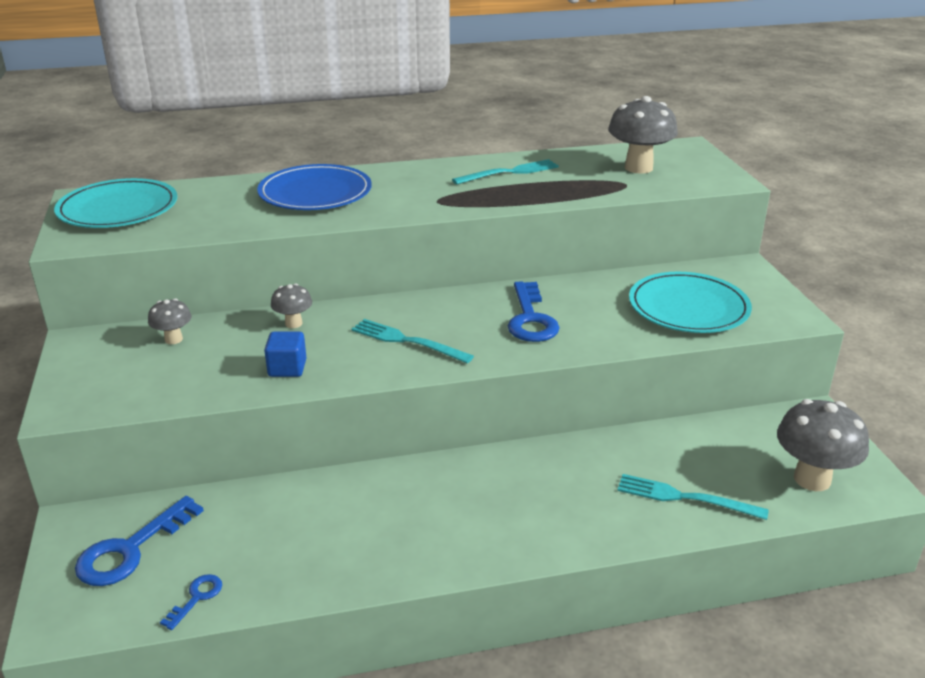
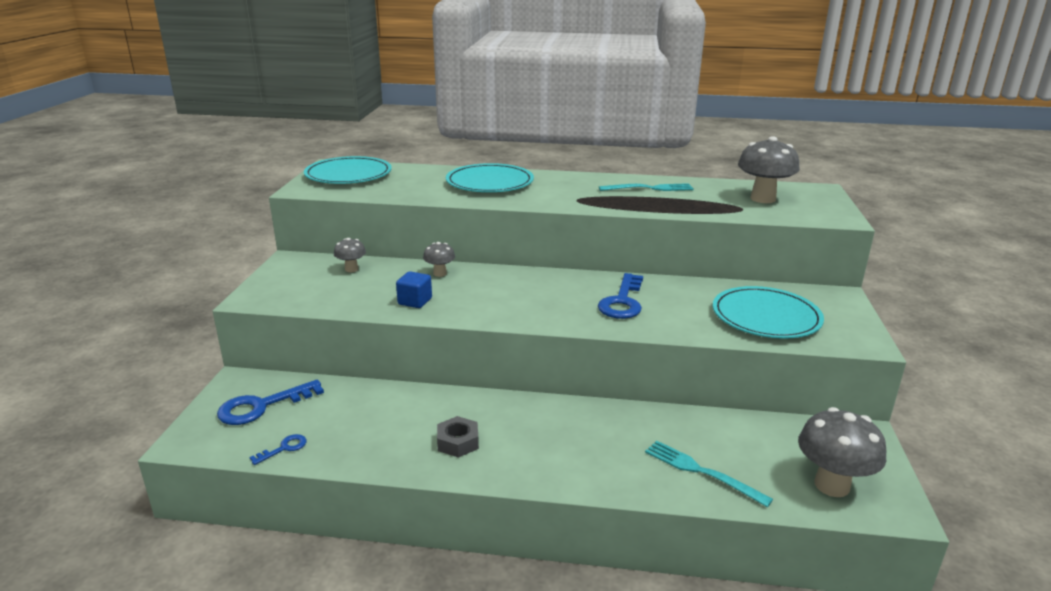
camera: 20 degrees right, 5 degrees down
(315, 192) = (489, 182): blue plate -> turquoise plate
(407, 341) = (514, 299): turquoise fork -> none
(408, 532) = (458, 442): none -> grey nut

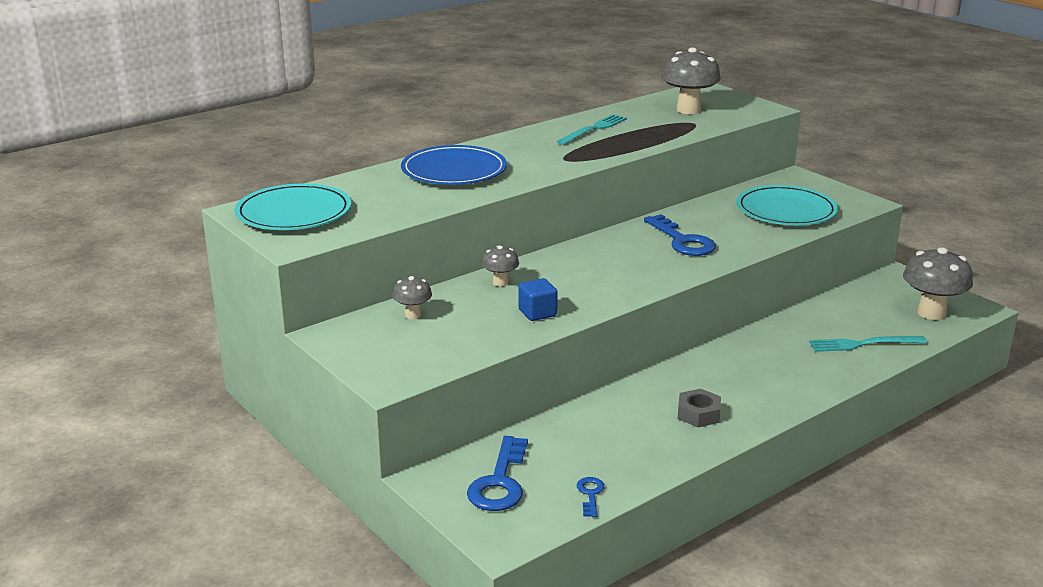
camera: 45 degrees left, 0 degrees up
(489, 182) = (454, 170): turquoise plate -> blue plate

